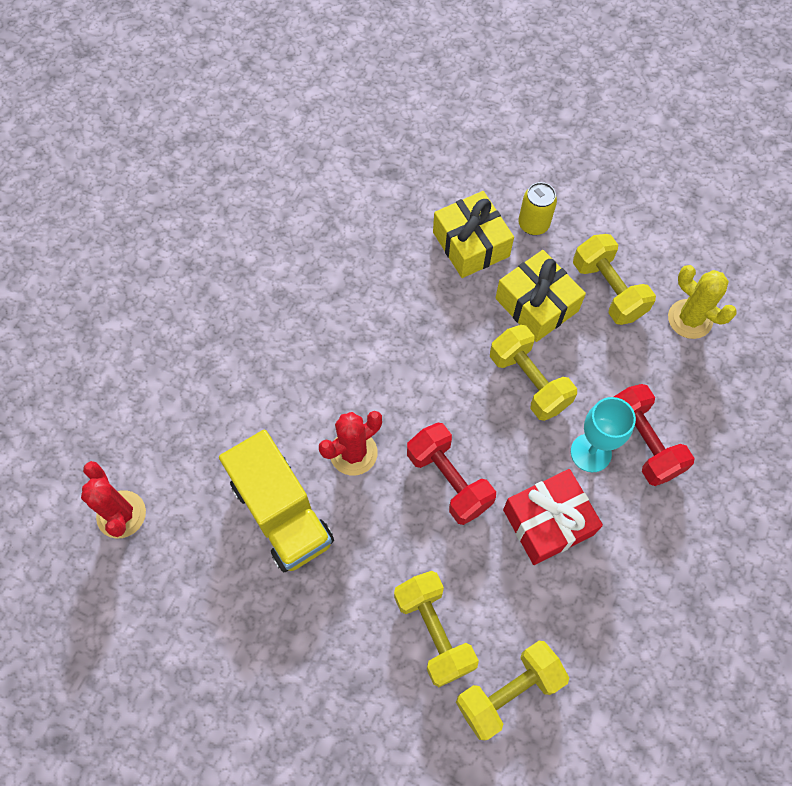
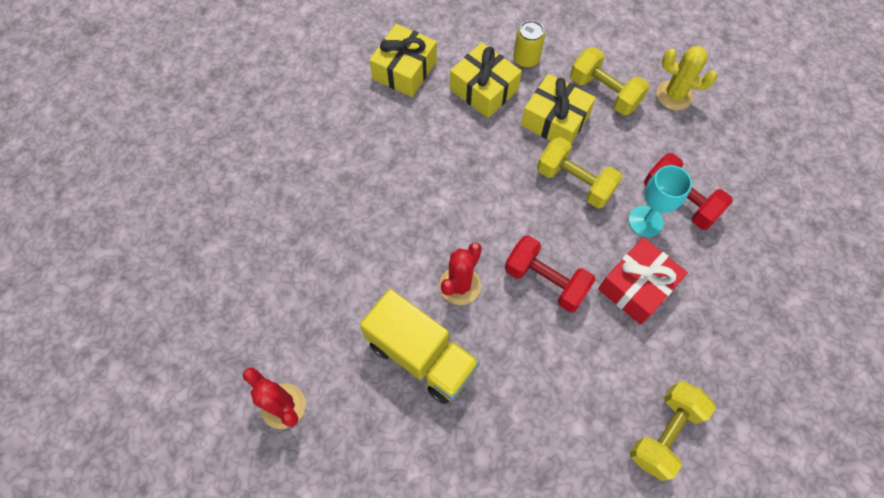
camera: 20 degrees left, 0 degrees up
(392, 195) = (404, 70): none -> yellow gift
(434, 631) = (585, 407): yellow dumbbell -> none

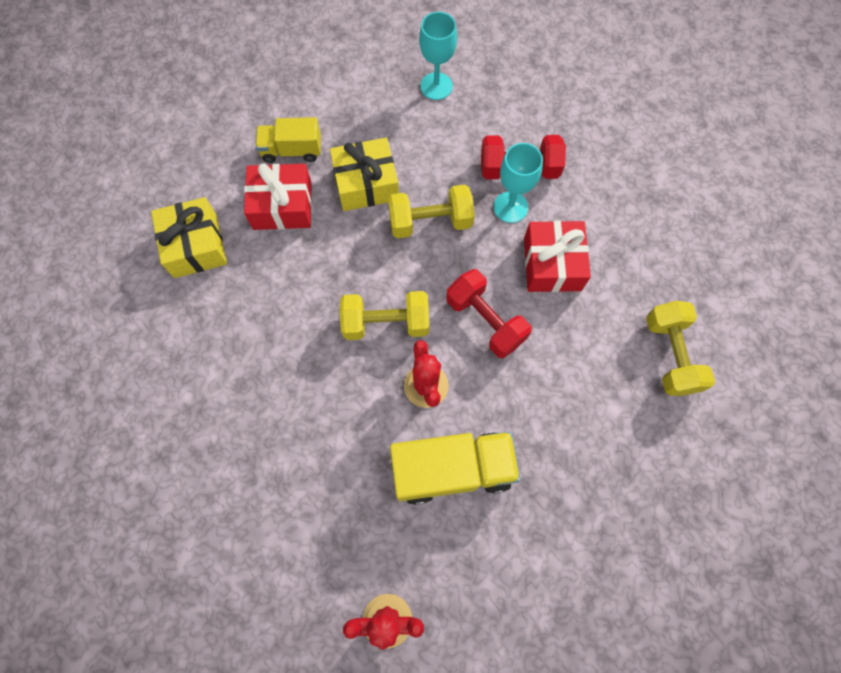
camera: 45 degrees left, 5 degrees up
(484, 89) = (282, 206): yellow gift -> red gift
(526, 59) = (292, 150): yellow can -> yellow truck
(545, 281) = (485, 321): red dumbbell -> red dumbbell turned 60 degrees clockwise
(604, 92) = (381, 127): yellow dumbbell -> yellow dumbbell (386, 323)
(674, 95) = (436, 86): yellow cactus -> turquoise goblet

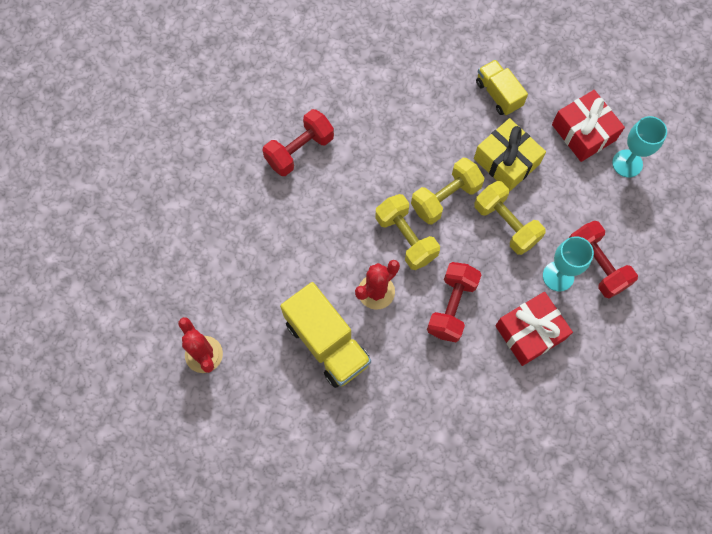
camera: 60 degrees right, 0 degrees up
(195, 245) = (382, 78): yellow gift -> none
(216, 376) = (299, 150): none -> red dumbbell
(282, 206) = (450, 115): red gift -> red gift (583, 132)
(670, 355) = (511, 460): yellow dumbbell -> yellow dumbbell (445, 198)

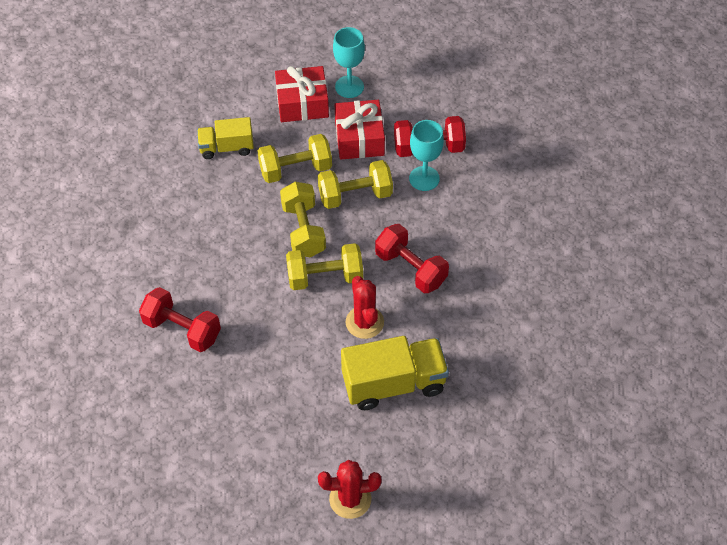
camera: 65 degrees left, 15 degrees down
(299, 150) = (182, 329): red dumbbell -> red dumbbell turned 45 degrees counterclockwise
(506, 161) = (295, 169): yellow gift -> yellow dumbbell
(530, 332) = (464, 220): red gift -> red gift (359, 138)

